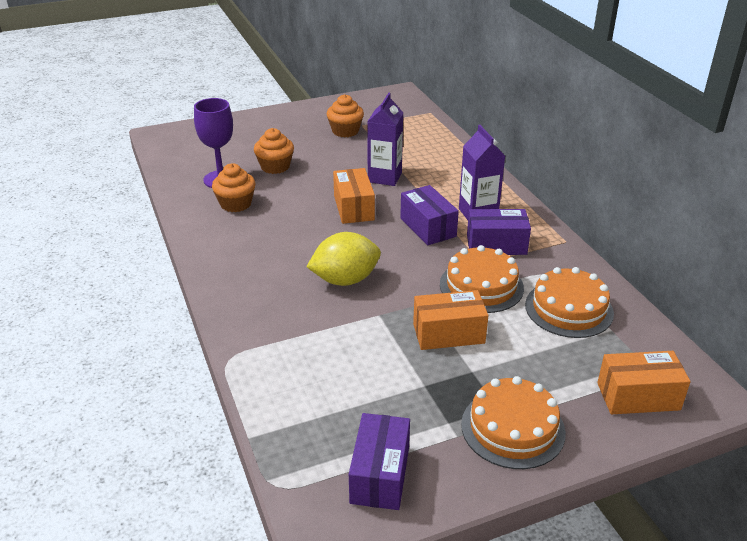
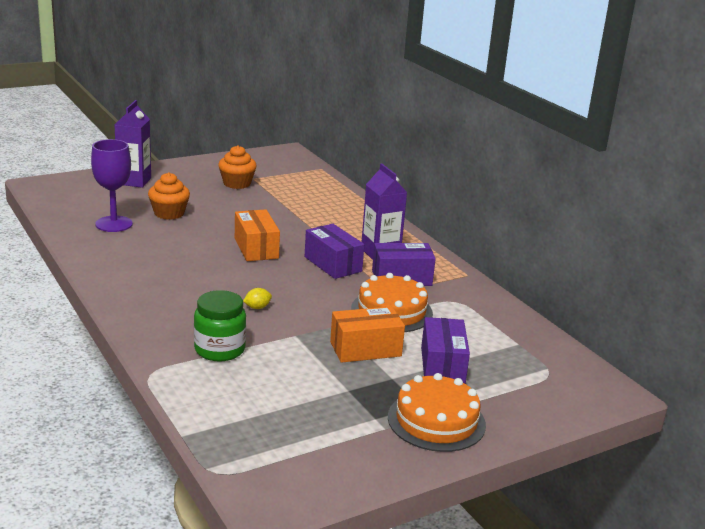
camera: 10 degrees left, 10 degrees down
(236, 204) = (133, 245): orange cupcake -> none
(301, 331) = (219, 349): none -> green jar
(345, 280) = (257, 307): yellow lemon -> yellow lemon, size x0.40
(380, 475) = (316, 460): purple box -> purple box (442, 365)
(384, 177) = (283, 223): purple carton -> purple carton (134, 181)
(569, 309) = (477, 328): orange cake -> none
(638, 396) = (548, 394): orange box -> none

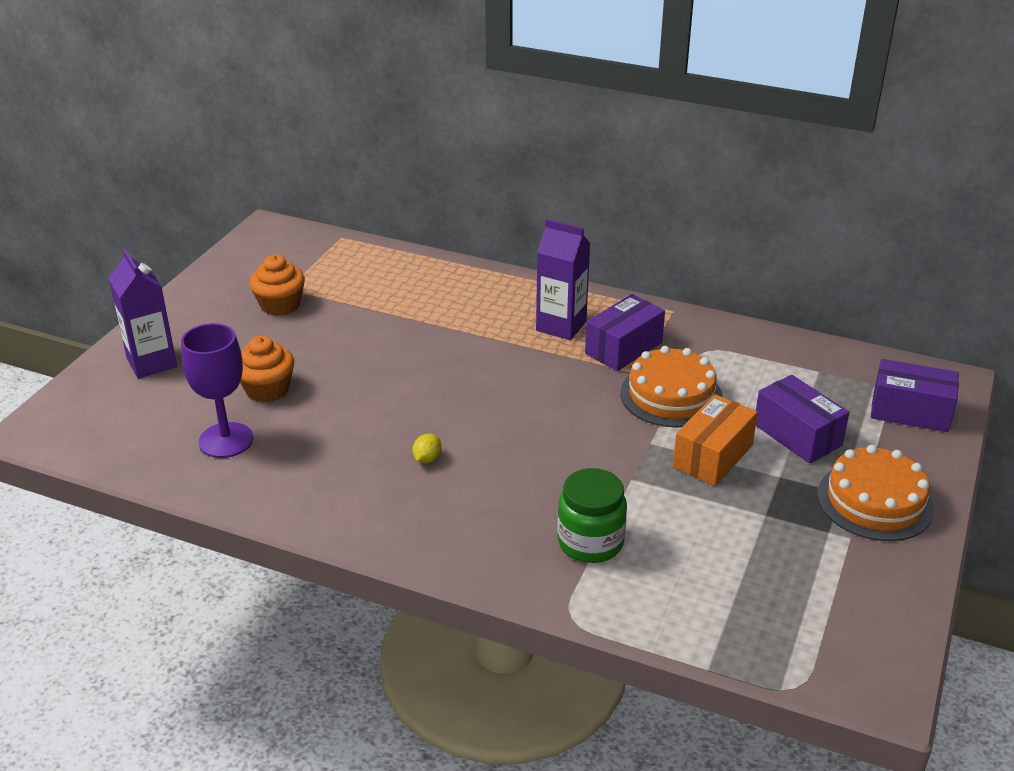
camera: 35 degrees left, 10 degrees up
(256, 248) = (434, 387): orange box -> none
(257, 307) = (548, 466): yellow lemon -> yellow lemon (427, 459)
(333, 264) = (538, 366): purple box -> purple box (910, 412)

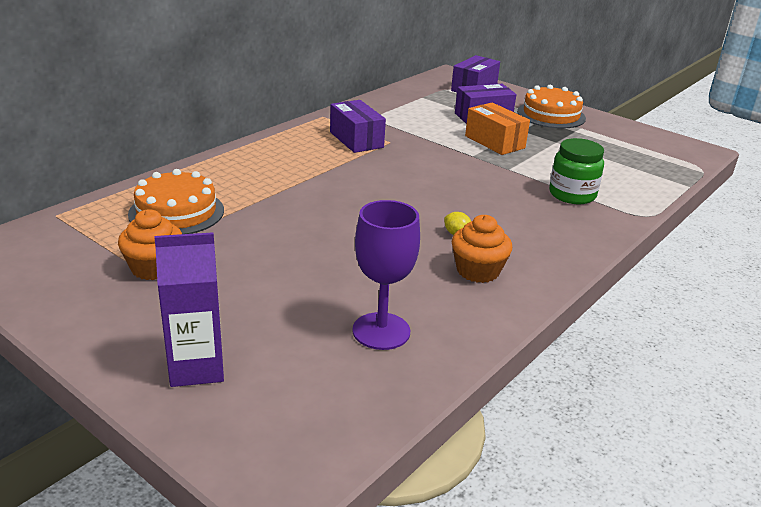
camera: 75 degrees left, 5 degrees down
(267, 389) = (307, 296): orange cupcake -> orange cupcake (478, 271)
(561, 326) = (310, 153): purple carton -> none
(671, 395) = (423, 138): orange cake -> orange cake (176, 212)

